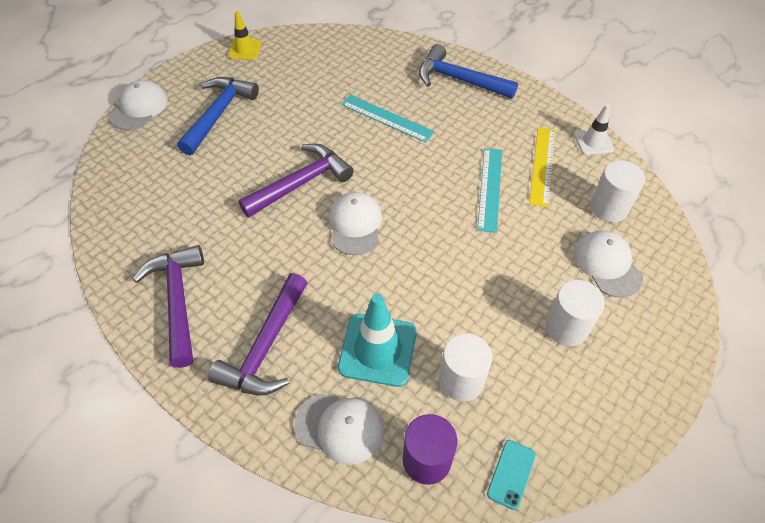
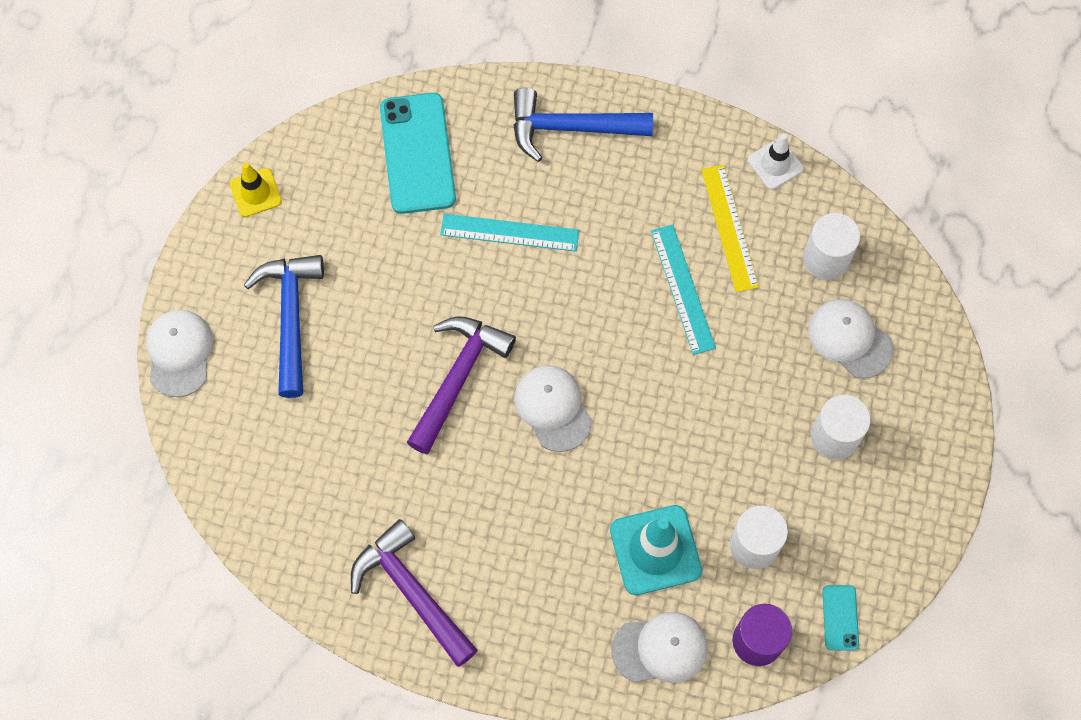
camera: 25 degrees left, 15 degrees up
(266, 347) = (539, 599): purple hammer -> none
(354, 62) = (417, 153): none -> turquoise phone

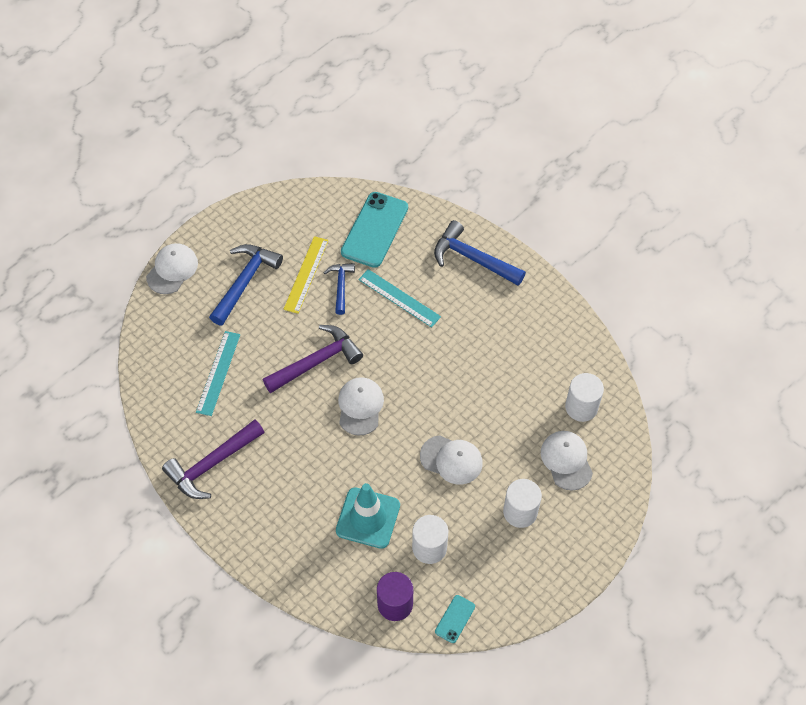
camera: 30 degrees right, 10 degrees down
(255, 192) = (270, 207): yellow traffic cone -> none
(412, 592) = (212, 464): purple hammer -> purple hammer turned 120 degrees counterclockwise
(423, 256) = (341, 286): none -> blue hammer
(660, 648) = (333, 575): white cap -> white cap (451, 460)
(683, 289) = (481, 380): turquoise ruler -> turquoise ruler (218, 373)
(729, 228) = (532, 360): yellow ruler -> yellow ruler (306, 274)
(775, 164) = (584, 338): white traffic cone -> none

